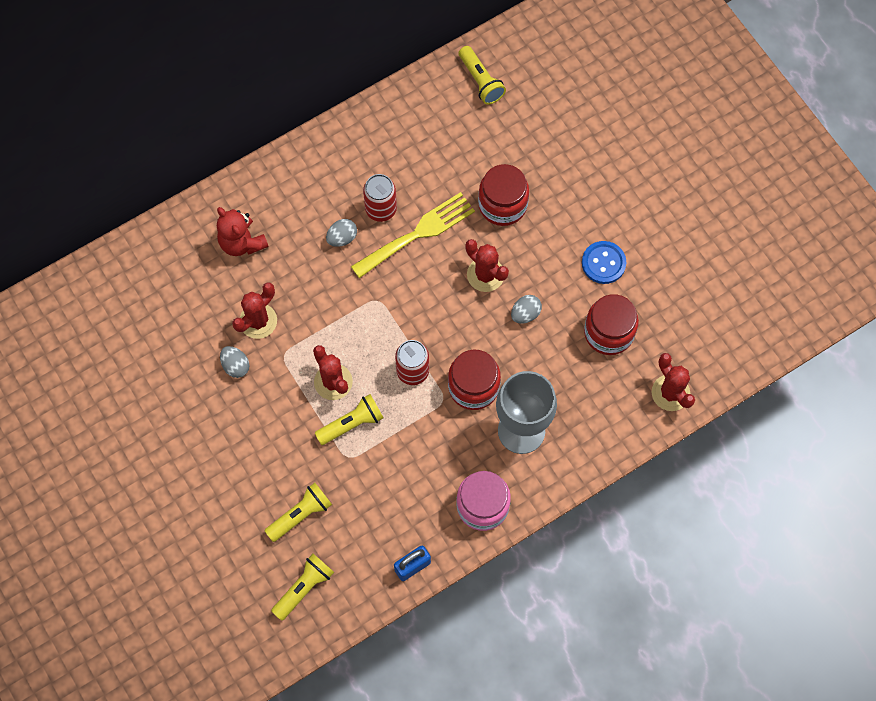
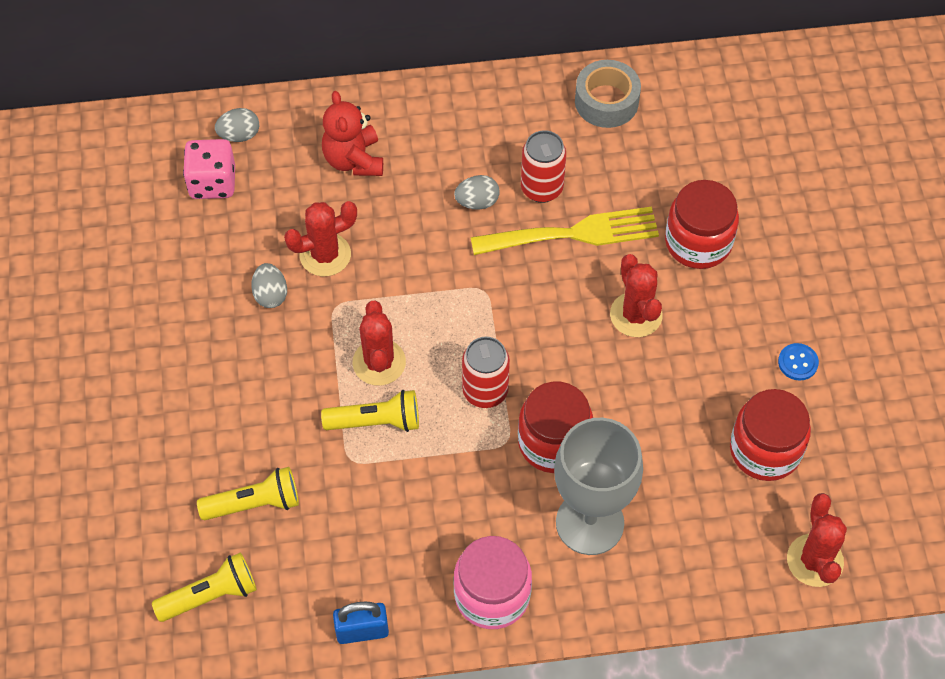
camera: 25 degrees right, 10 degrees down
(152, 301) = (212, 182): none -> pink dice
(394, 125) = (606, 101): none -> grey tape
(480, 81) = (739, 93): yellow flashlight -> none
(525, 314) = (665, 382): grey egg -> grey egg (239, 135)
(603, 263) = (798, 362): blue button -> blue button, size x0.63

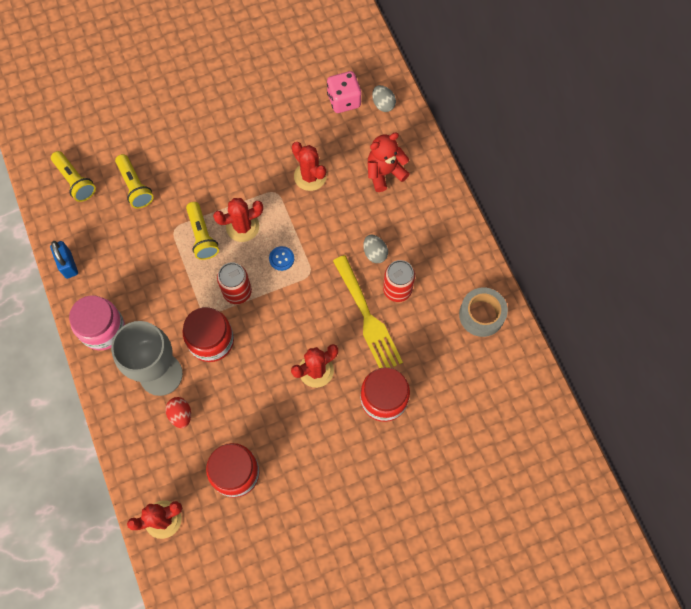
camera: 75 degrees right, 10 degrees up
(270, 295) = (274, 155): grey egg -> none
(660, 507) = (180, 414): none -> red egg
(798, 362) = (306, 483): blue button -> blue button (281, 259)

